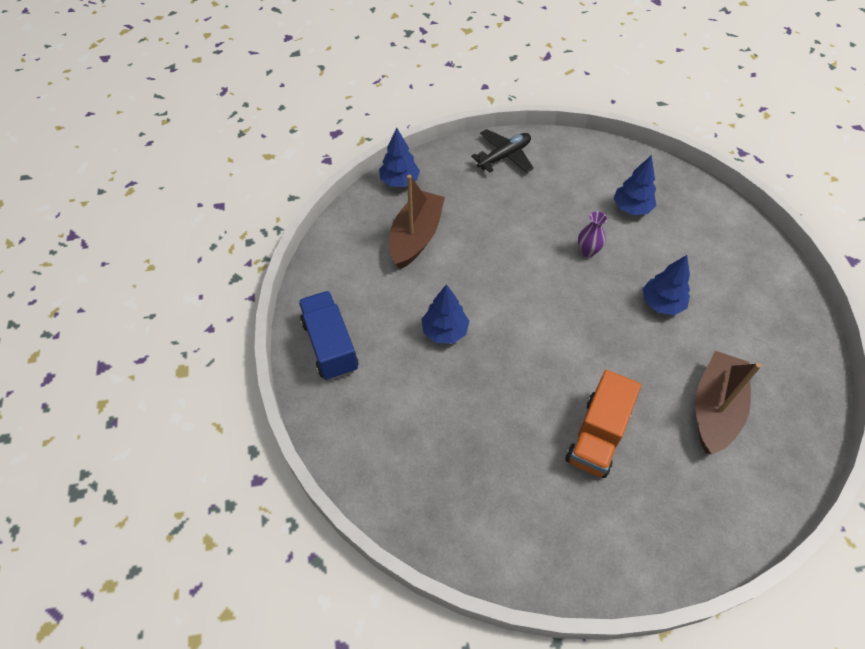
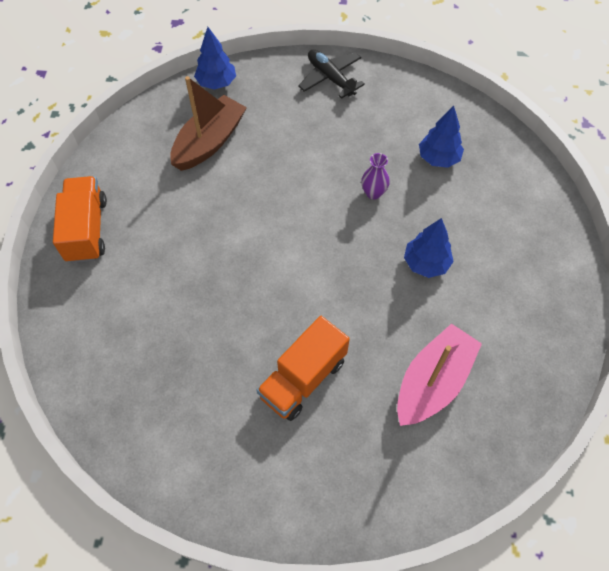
camera: 15 degrees right, 5 degrees up
(330, 345) = (87, 230): blue truck -> orange truck
(445, 331) = (199, 241): blue tree -> none
(504, 156) = (330, 78): black plane -> black plane turned 105 degrees counterclockwise
(715, 409) = (433, 382): brown boat -> pink boat

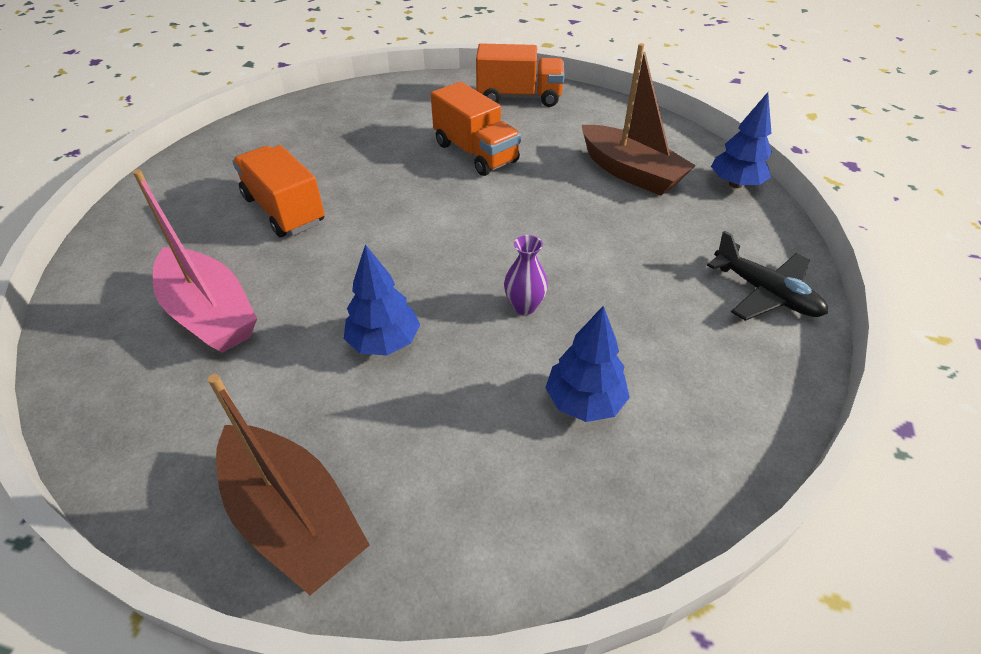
camera: 100 degrees right, 15 degrees down
(193, 250) = (475, 153): none -> orange truck
(330, 78) = (765, 293): black plane -> black plane turned 75 degrees clockwise
(552, 273) = (293, 518): none -> brown boat

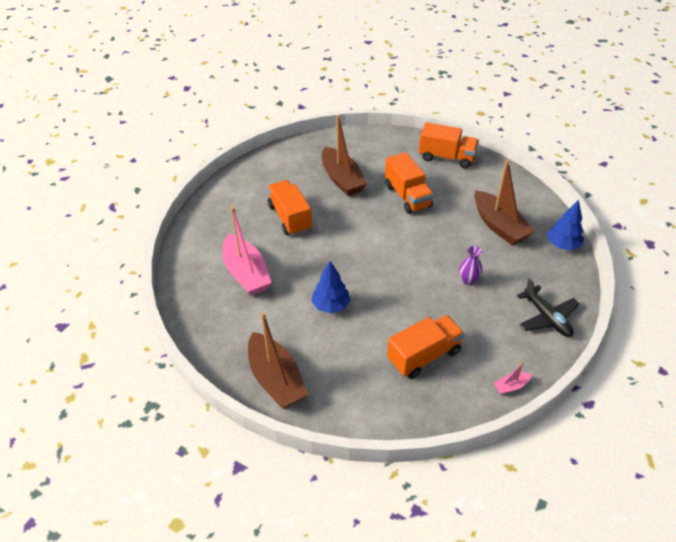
camera: 15 degrees right, 0 degrees up
(364, 144) = (342, 179): none -> brown boat
(524, 306) = (408, 300): purple vase -> purple vase (468, 280)
(584, 402) = (424, 356): blue tree -> orange truck
(763, 426) = (511, 386): none -> pink boat

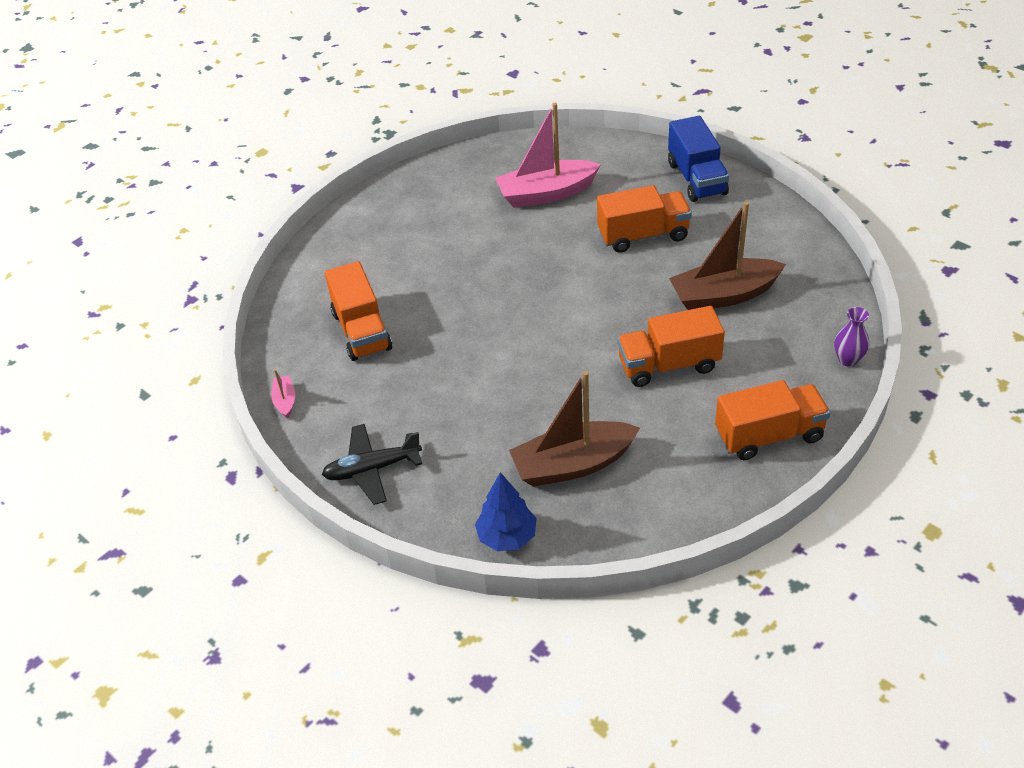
camera: 105 degrees right, 0 degrees up
(226, 198) = (696, 179): none -> blue truck
(276, 379) = (380, 211): brown boat -> none
(331, 305) = (469, 260): blue tree -> none
(446, 157) = (769, 435): orange truck -> orange truck turned 135 degrees counterclockwise
(468, 280) = (468, 399): purple vase -> purple vase (848, 359)

